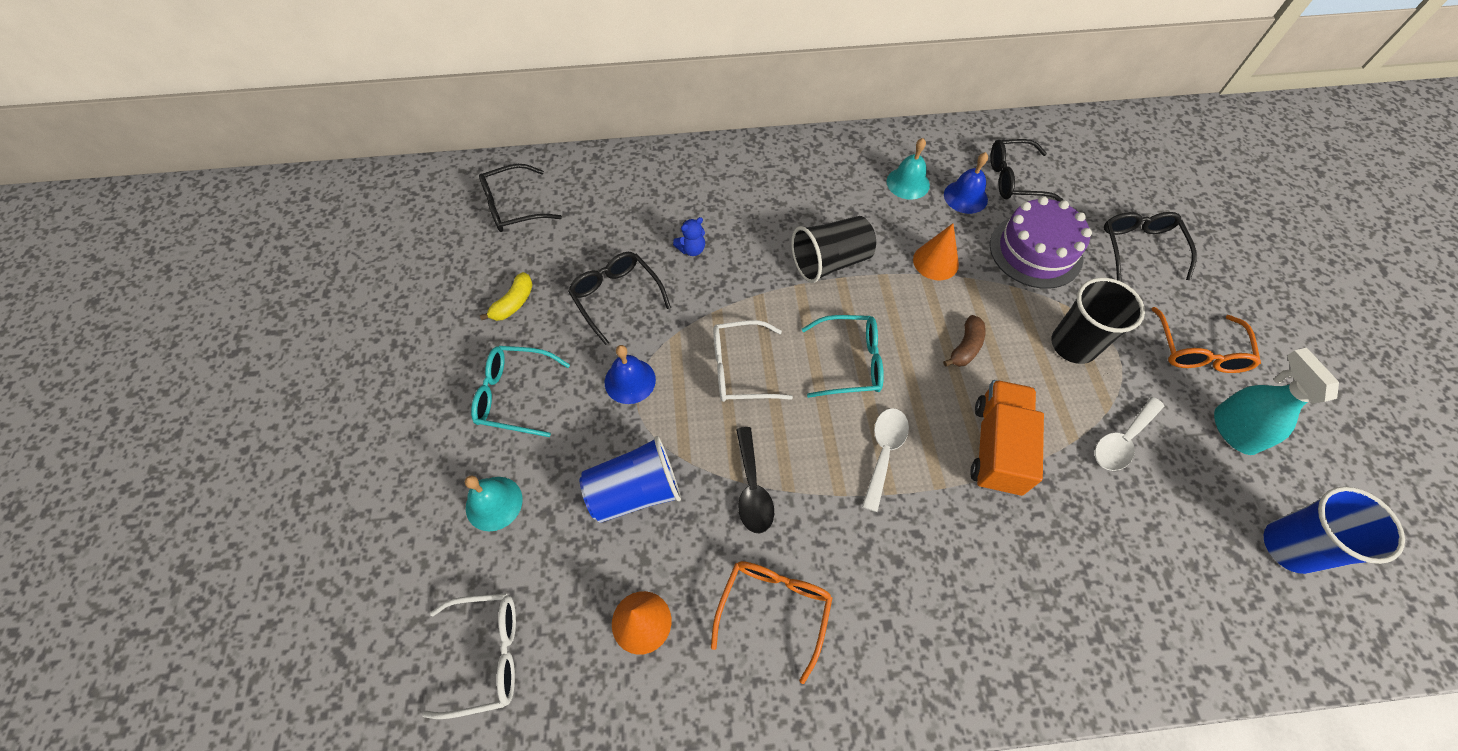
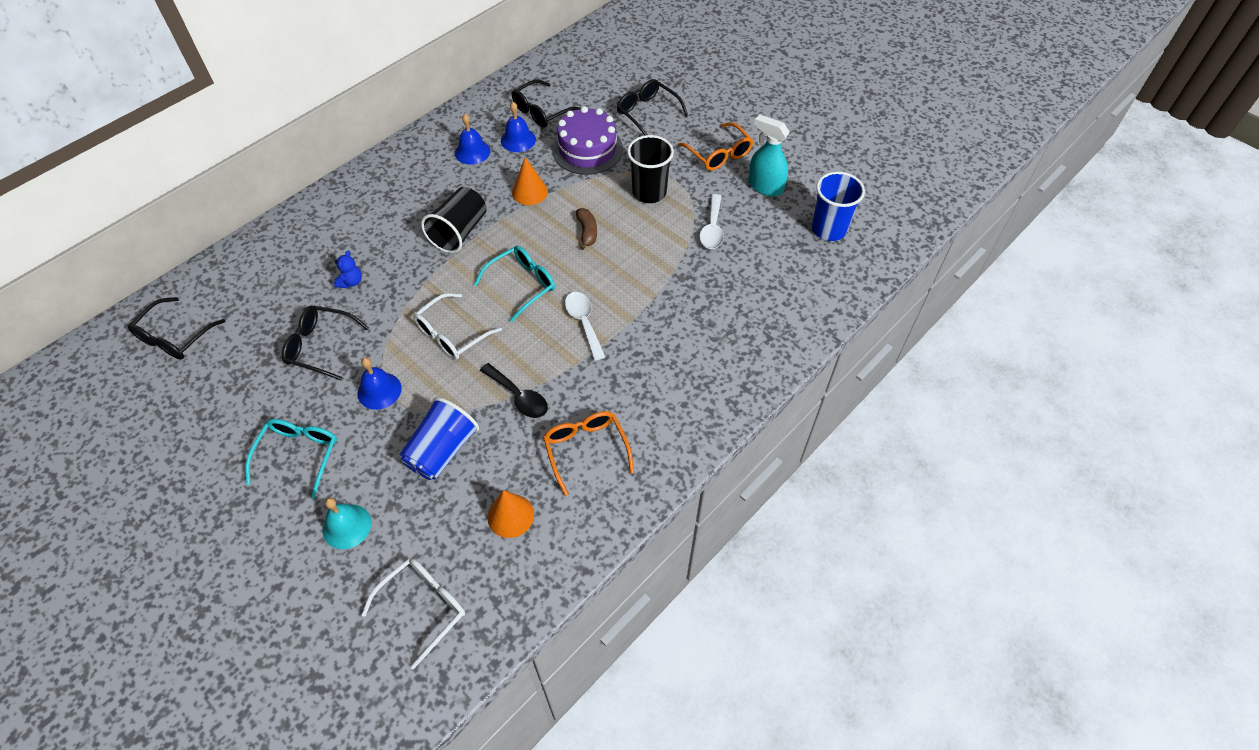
camera: 40 degrees left, 5 degrees down
(514, 303) = (240, 399): yellow banana -> none
(514, 395) = (298, 455): turquoise glasses -> turquoise glasses turned 135 degrees clockwise
(908, 183) = (472, 152): turquoise bell -> blue bell
(996, 447) = (647, 277): orange truck -> none

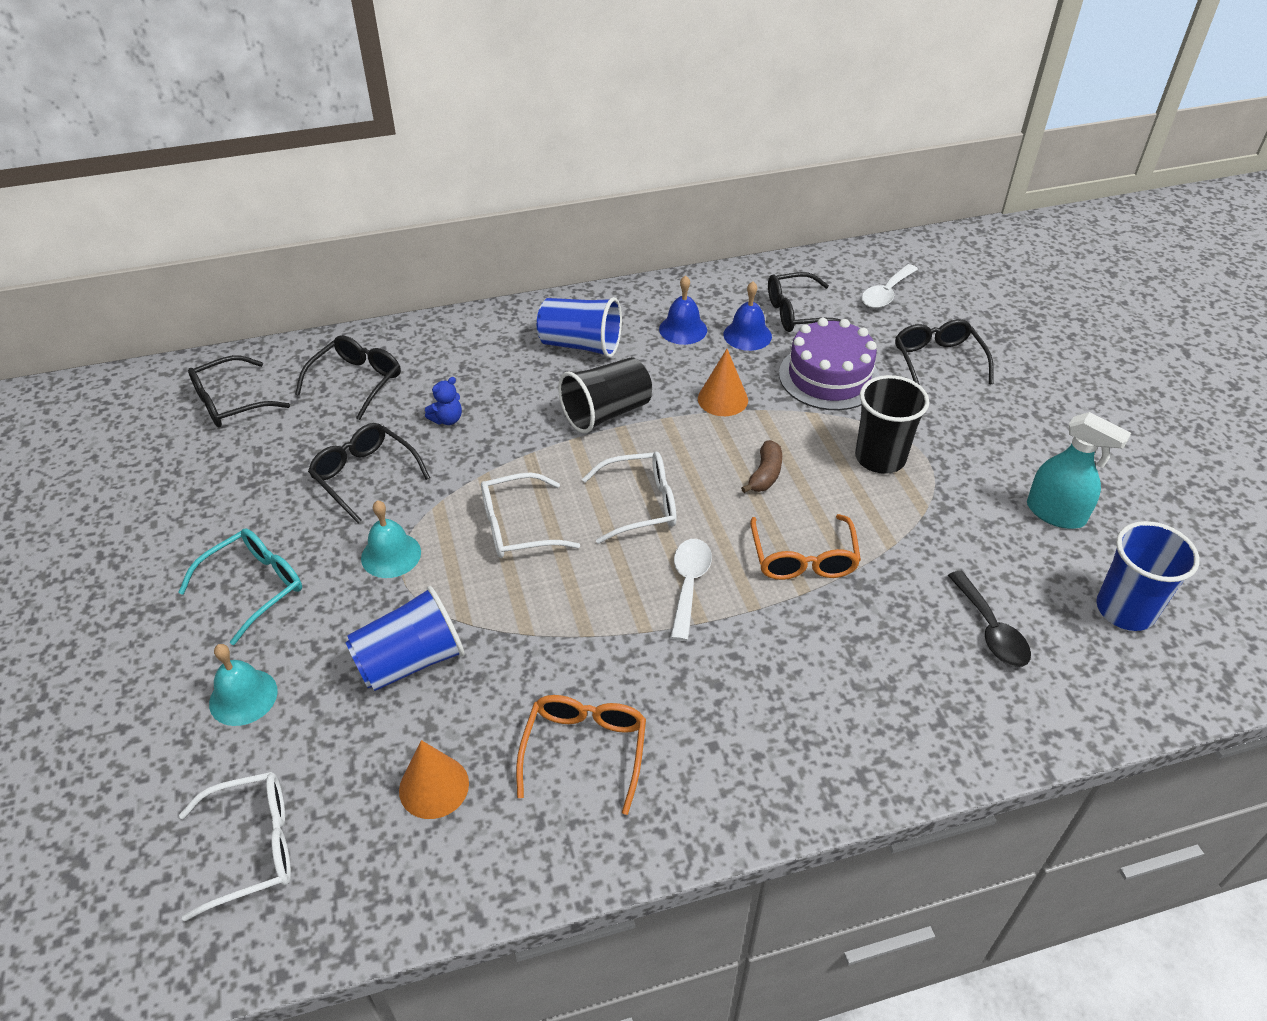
camera: 30 degrees right, 10 degrees down
(262, 281) = (357, 381): none -> black glasses
(379, 390) = (391, 555): blue bell -> turquoise bell
(409, 190) = (581, 345): none -> blue cup
(519, 397) = (545, 639): black spoon -> black spoon (990, 630)
(522, 285) = (641, 504): turquoise glasses -> white glasses
(712, 229) = (942, 538): white spoon -> white spoon (886, 294)
(719, 154) = (1010, 447): orange glasses -> orange glasses (803, 559)
(765, 186) = (1055, 513): turquoise spray bottle -> turquoise spray bottle turned 150 degrees clockwise

